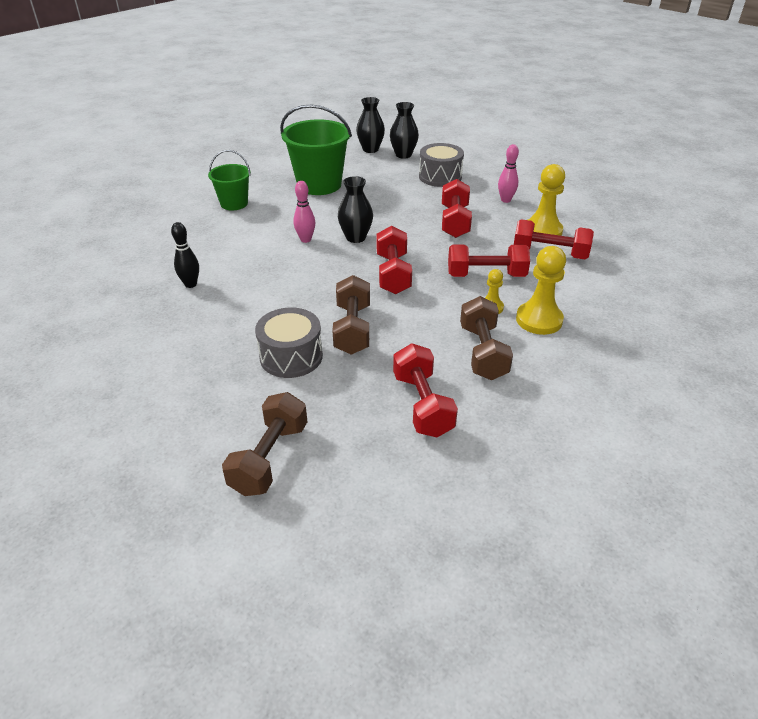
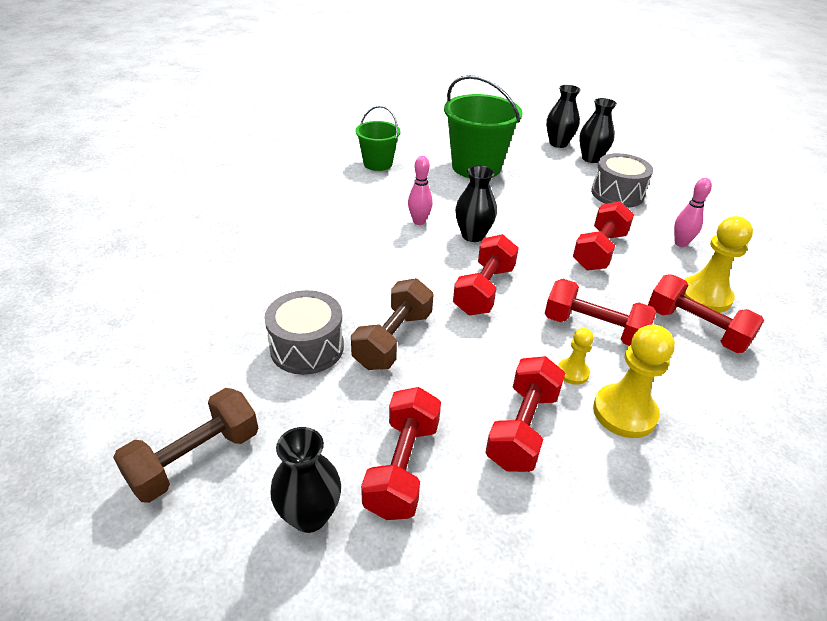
camera: 25 degrees right, 0 degrees up
(190, 284) = (274, 233): black bowling pin -> none
(383, 457) = (309, 515): none -> black vase
(482, 352) = (522, 428): brown dumbbell -> red dumbbell

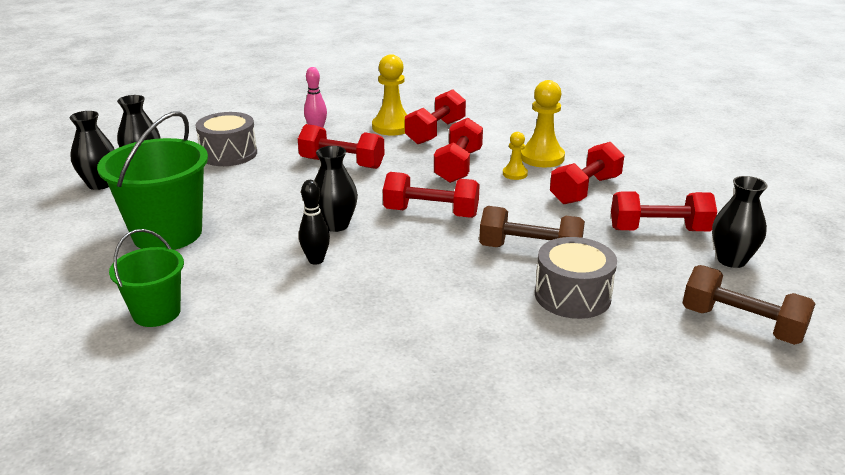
camera: 100 degrees left, 10 degrees down
(419, 221) = (316, 260): pink bowling pin -> black bowling pin
(522, 428) = (585, 190): red dumbbell -> red dumbbell turned 60 degrees counterclockwise

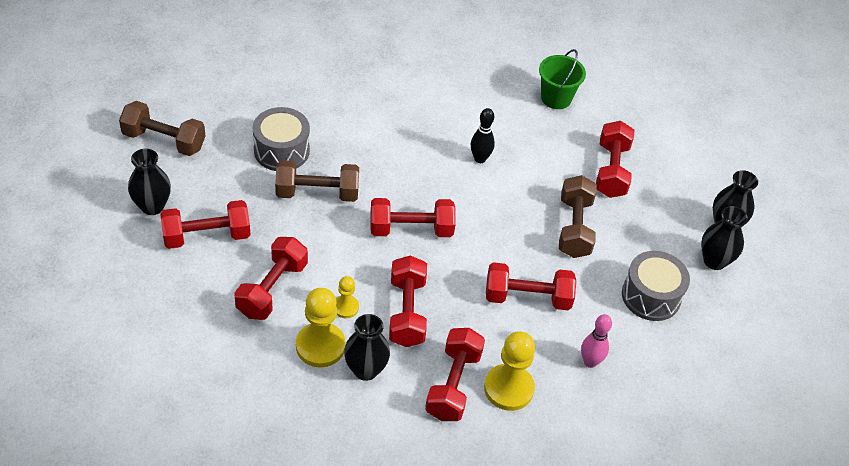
camera: 160 degrees right, 20 degrees up
(167, 234) = (611, 170): green bucket -> red dumbbell
(256, 197) = (574, 228): none -> brown dumbbell
(335, 225) = (485, 201): black vase -> black vase (365, 370)

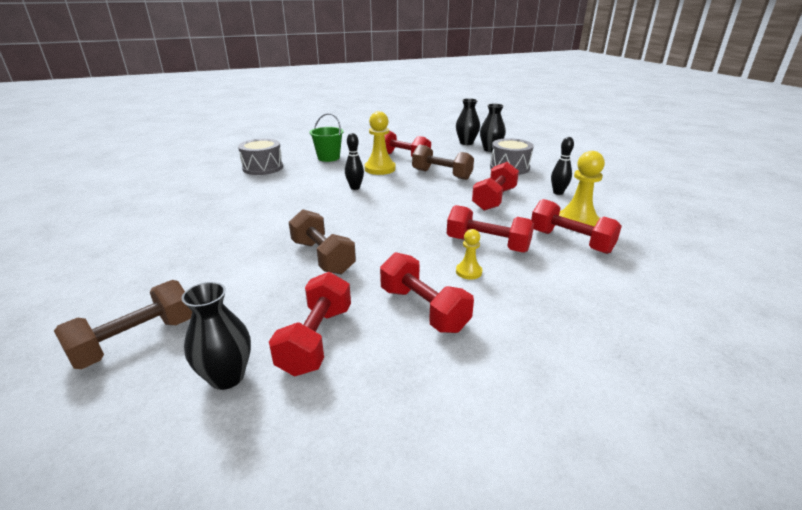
camera: 60 degrees left, 20 degrees down
(281, 150) = (250, 264): grey drum -> grey drum (263, 167)
(317, 193) = (322, 257): brown dumbbell -> brown dumbbell turned 60 degrees counterclockwise
(320, 346) = (510, 296): yellow pawn -> yellow pawn (380, 169)
(365, 370) = (546, 277): black vase -> none
(411, 229) = (401, 225): red dumbbell -> none
(590, 362) = (558, 193): pink bowling pin -> black bowling pin

